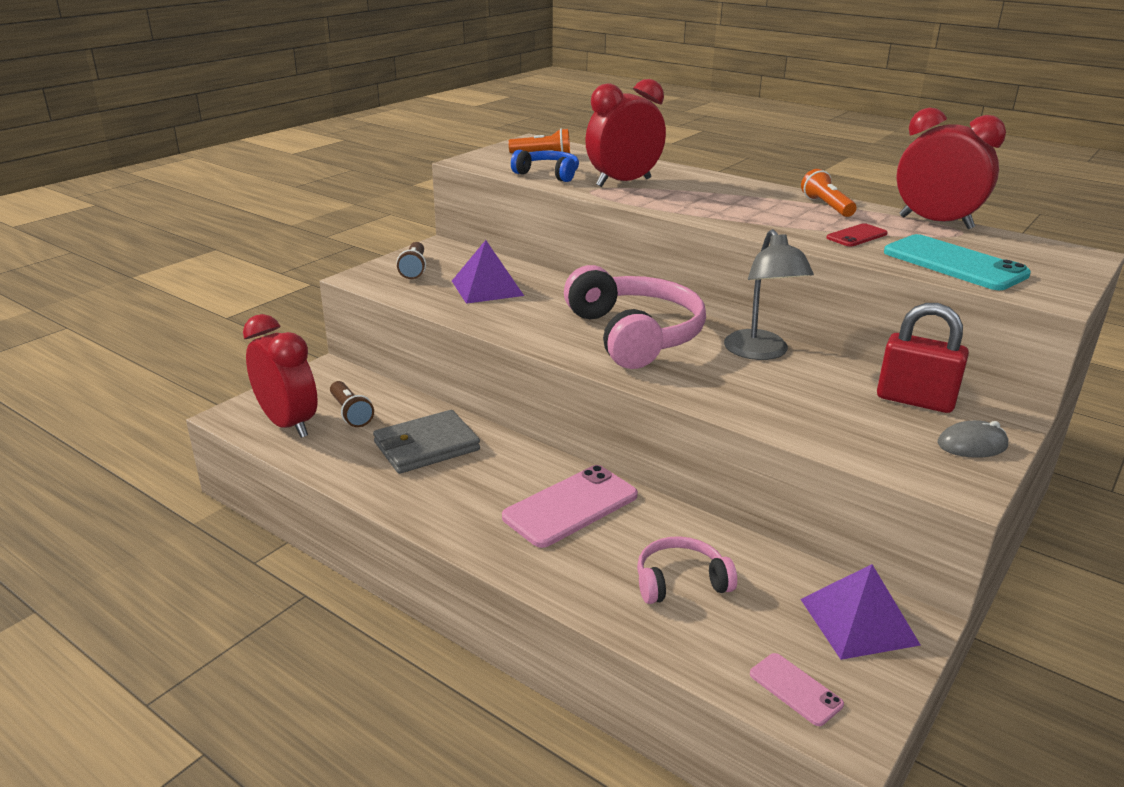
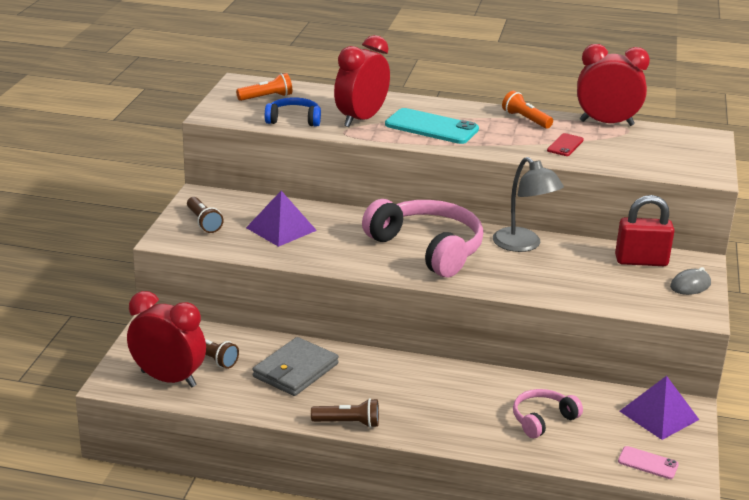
camera: 25 degrees left, 0 degrees up
(431, 520) = (348, 423): none -> brown flashlight
(571, 506) = (436, 389): pink phone -> none
(954, 263) = (640, 159): turquoise phone -> turquoise phone (431, 127)

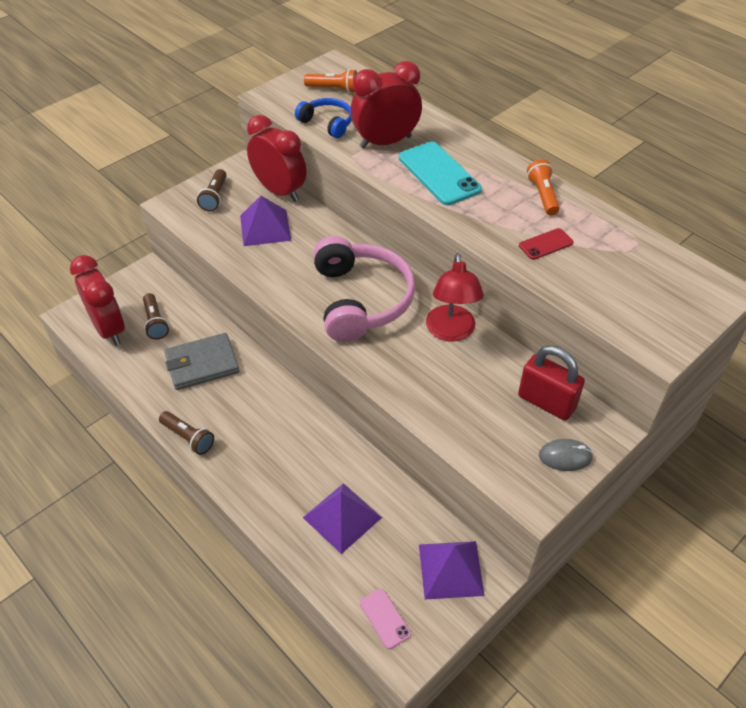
camera: 35 degrees right, 20 degrees up
(523, 245) = (451, 332): grey lamp -> red lamp
(542, 419) = (342, 517): pink headphones -> purple pyramid
(606, 123) = (624, 229): red clock -> red clock (279, 191)

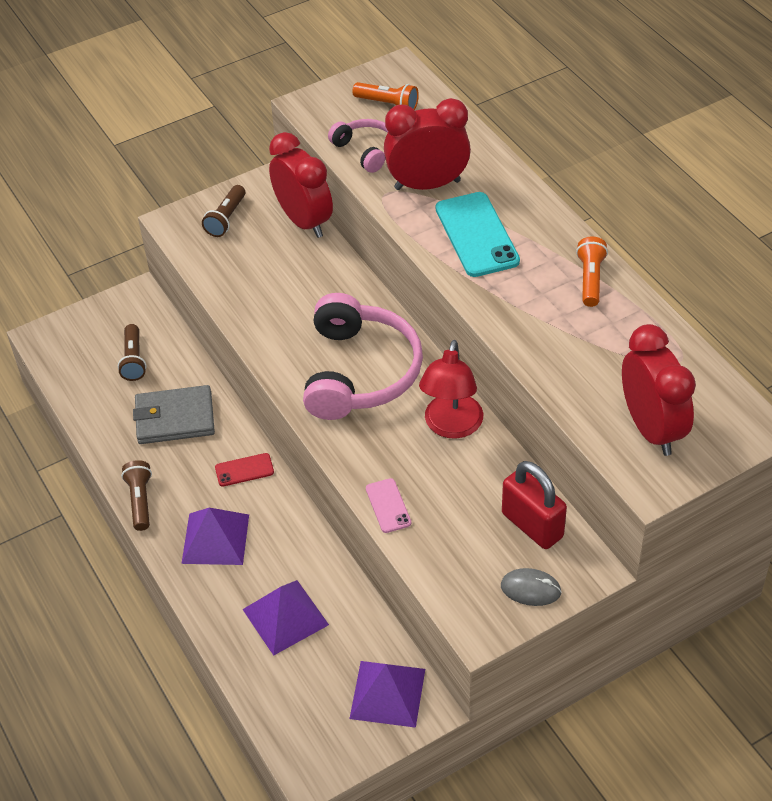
camera: 15 degrees right, 0 degrees up
(109, 329) = (80, 360): red clock -> red clock (651, 429)
(188, 438) = (140, 501): brown flashlight -> brown flashlight turned 150 degrees counterclockwise
(265, 227) = (274, 266): purple pyramid -> purple pyramid (215, 538)
(327, 123) = (366, 150): blue headphones -> pink headphones
(384, 618) = (300, 730): pink phone -> pink phone (388, 506)
(545, 244) = (569, 341): red phone -> red phone (244, 470)

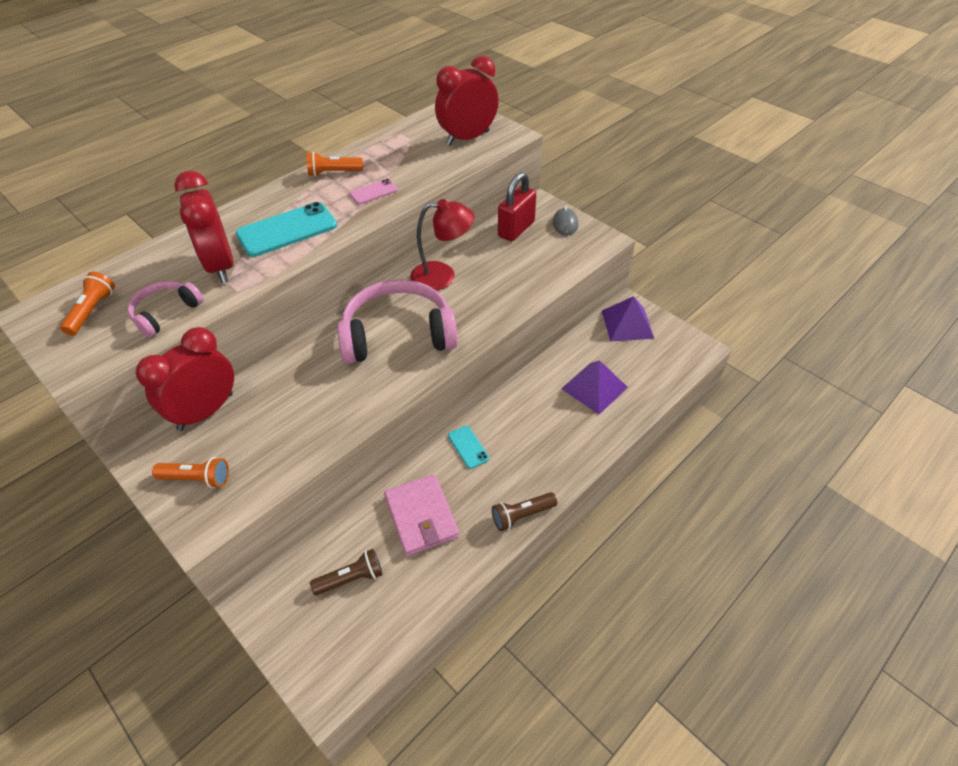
camera: 105 degrees left, 0 degrees up
(174, 418) = (421, 517): grey wallet -> pink wallet
(215, 538) = (542, 448): purple pyramid -> none
(226, 219) = (197, 479): brown flashlight -> orange flashlight
(244, 470) = (468, 447): red phone -> turquoise phone
(388, 506) = (525, 295): pink phone -> pink phone (374, 192)

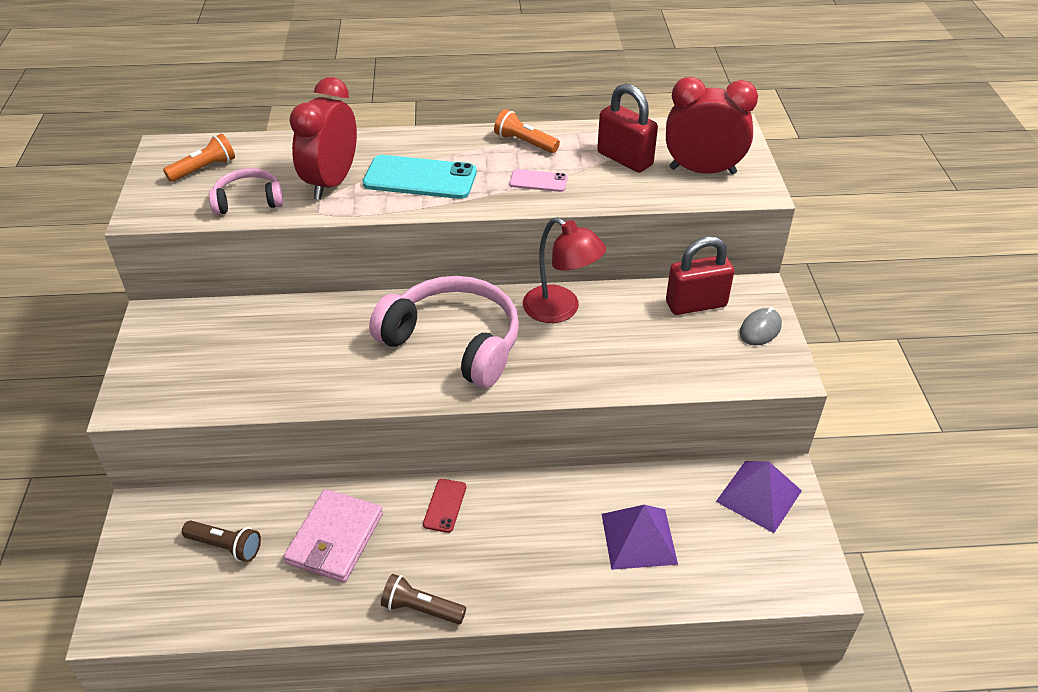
camera: 40 degrees right, 5 degrees down
(197, 479) = (169, 363): orange flashlight -> none
(206, 411) = (232, 311): red clock -> none
(412, 153) = (624, 159): none -> red padlock
(468, 447) = (444, 505): turquoise phone -> red phone

